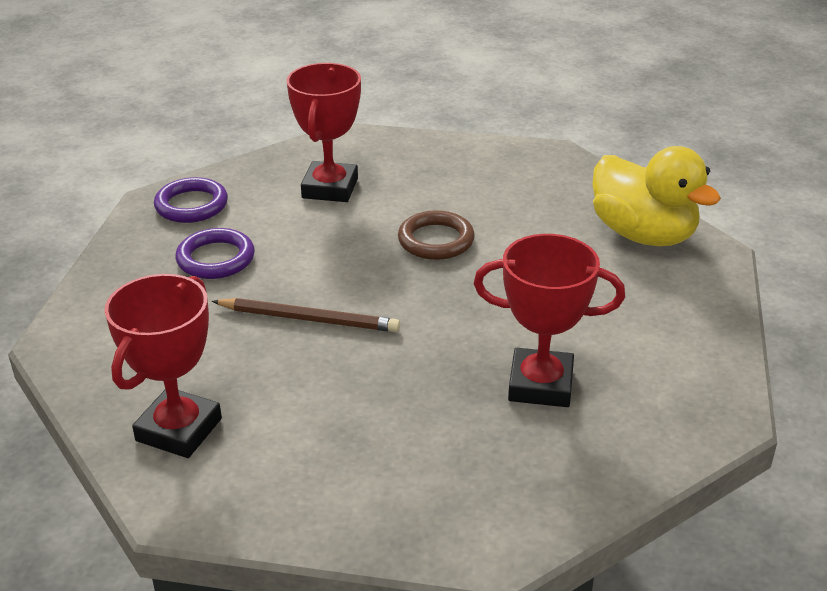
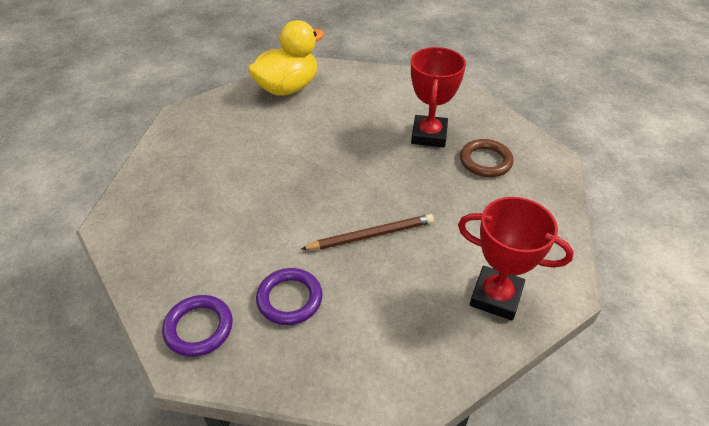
camera: 90 degrees left, 10 degrees up
(309, 319) = (371, 235): brown pencil -> brown pencil turned 60 degrees clockwise
(330, 188) = (194, 231): red trophy -> none
(436, 240) = (281, 172): brown ring -> brown ring (485, 161)

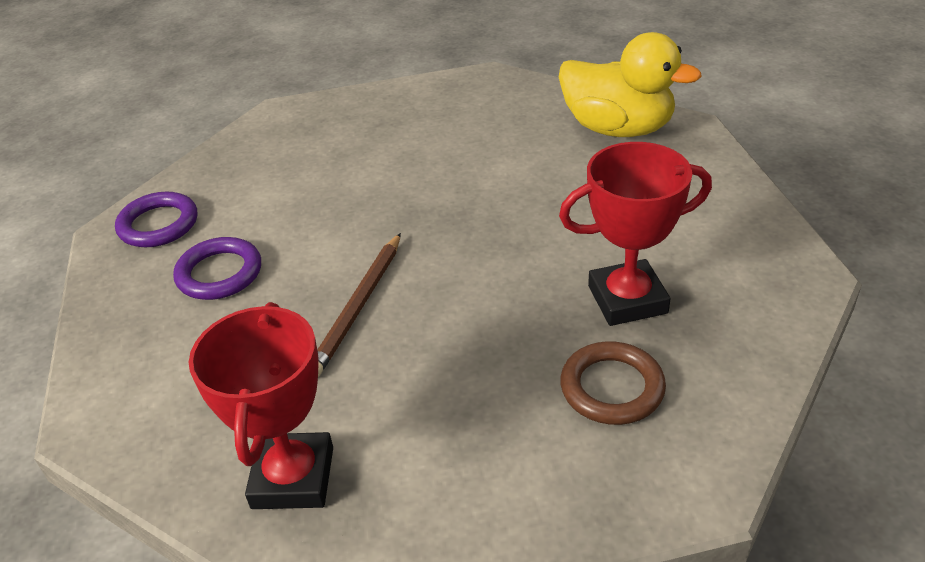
camera: 70 degrees right, 5 degrees down
(371, 235) = (359, 306): brown pencil -> brown pencil turned 60 degrees clockwise

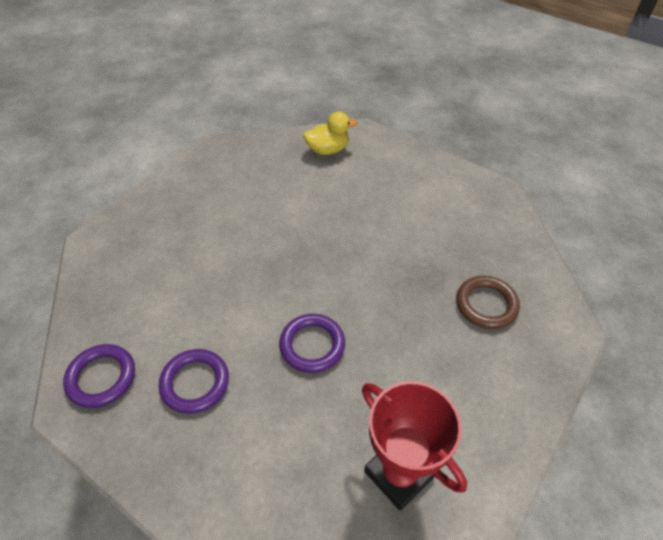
camera: 45 degrees left, 10 degrees up
(359, 306) = (312, 345): brown pencil -> purple ring
(618, 129) = (328, 150): yellow duck -> yellow duck, size x0.59
(627, 299) = (441, 251): red trophy -> none

